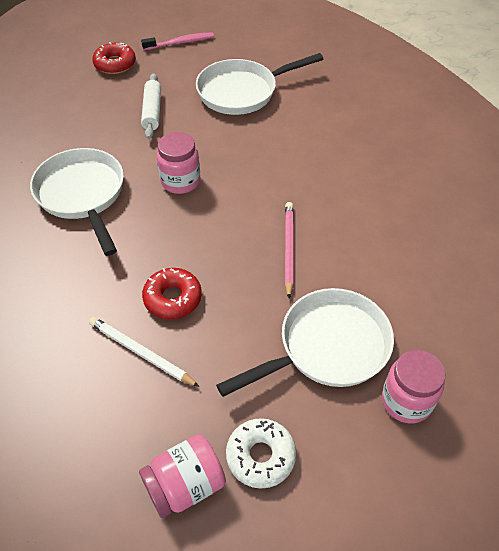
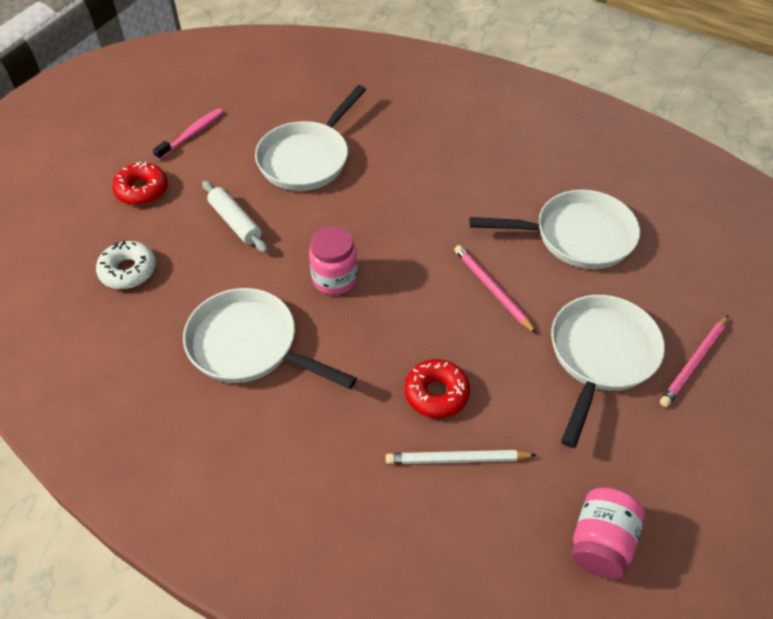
camera: 35 degrees left, 0 degrees up
(260, 456) = (634, 478): white donut -> white donut (128, 271)
(399, 246) = (577, 236): none -> white pan
(406, 401) = (694, 363): pink jar -> pink pencil

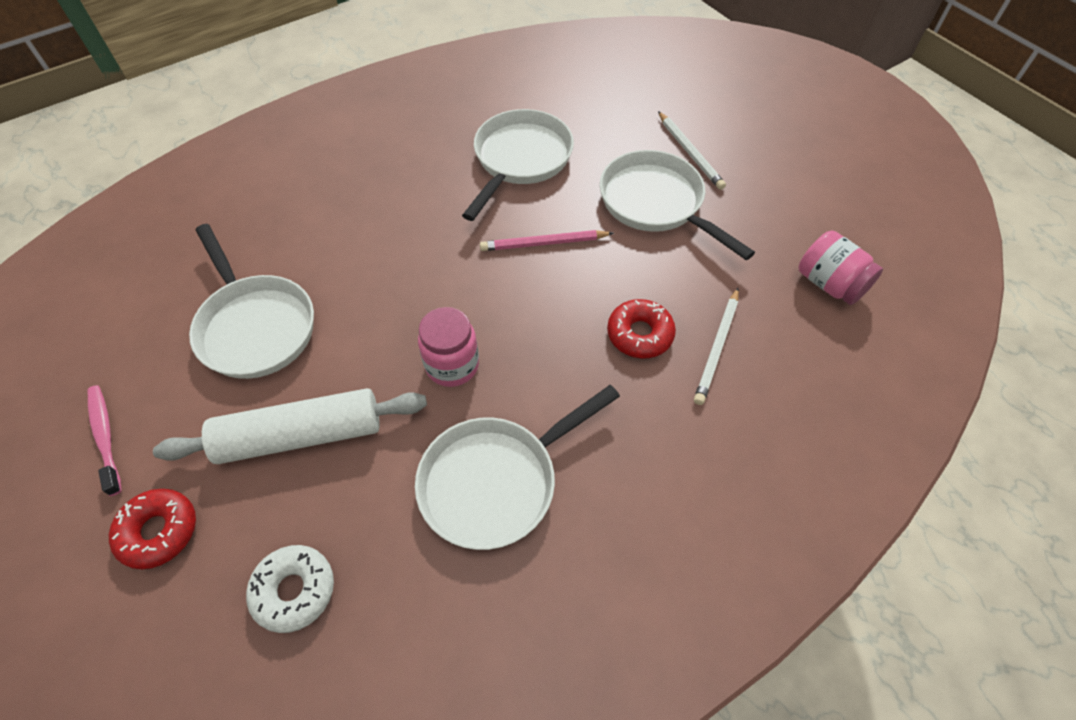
camera: 65 degrees left, 5 degrees up
(235, 222) = (300, 436): white rolling pin -> white rolling pin, size x1.65
(694, 363) = (690, 152): pink pencil -> white pencil

